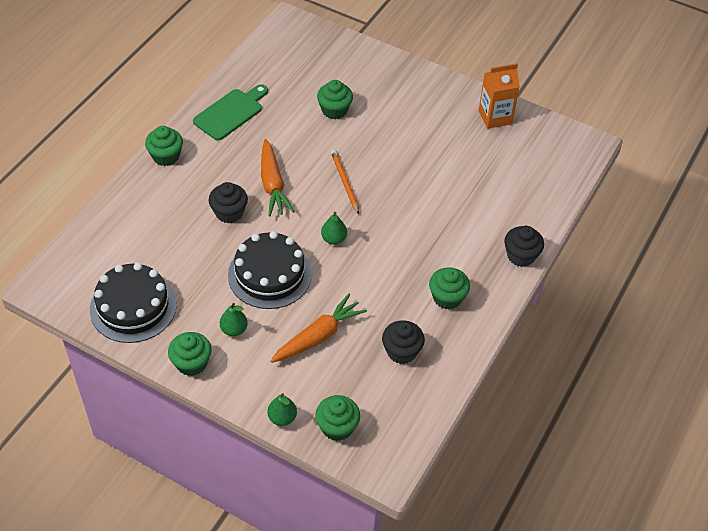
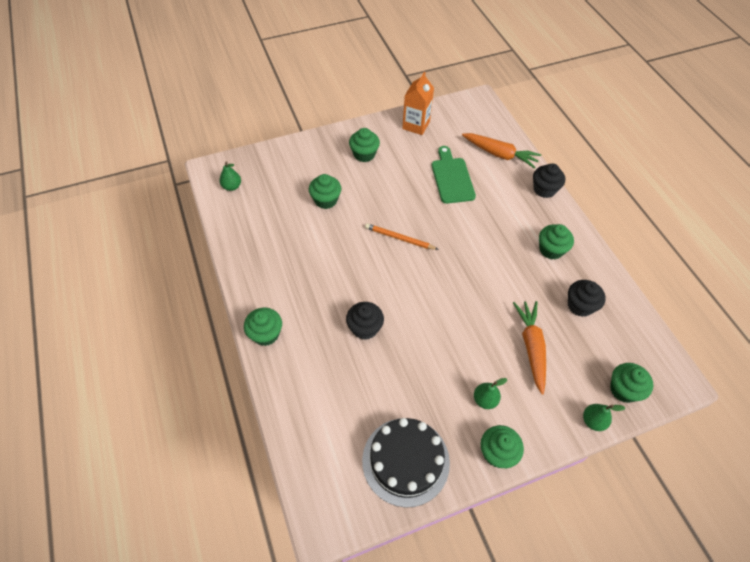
camera: 50 degrees left, 5 degrees up
(230, 113) = (264, 262): green cutting board -> green cutting board (452, 178)
(269, 274) = (448, 340): black cake -> none
(273, 185) = (362, 282): orange carrot -> orange carrot (500, 154)
(334, 239) = (447, 279): green pear -> green pear (232, 186)
(415, 103) = (364, 154): none -> green cupcake

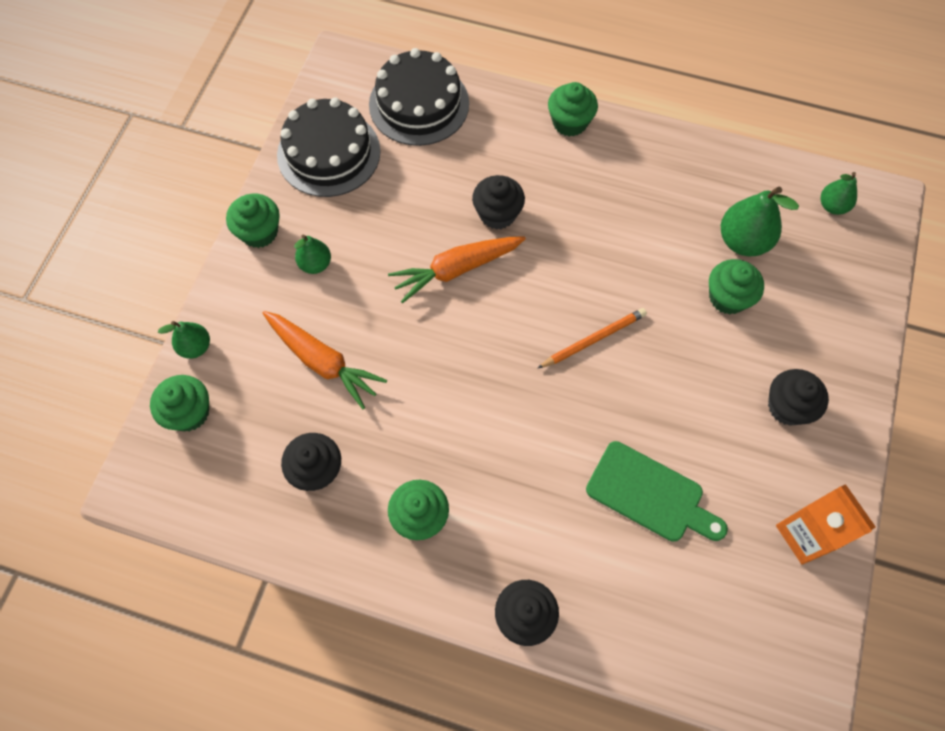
camera: 130 degrees right, 10 degrees up
(285, 210) = (743, 241): none -> green pear
(319, 434) = (419, 104): none -> black cake
(364, 154) = (787, 407): green cupcake -> black cupcake
(500, 154) = (646, 615): orange carrot -> orange carrot (456, 270)

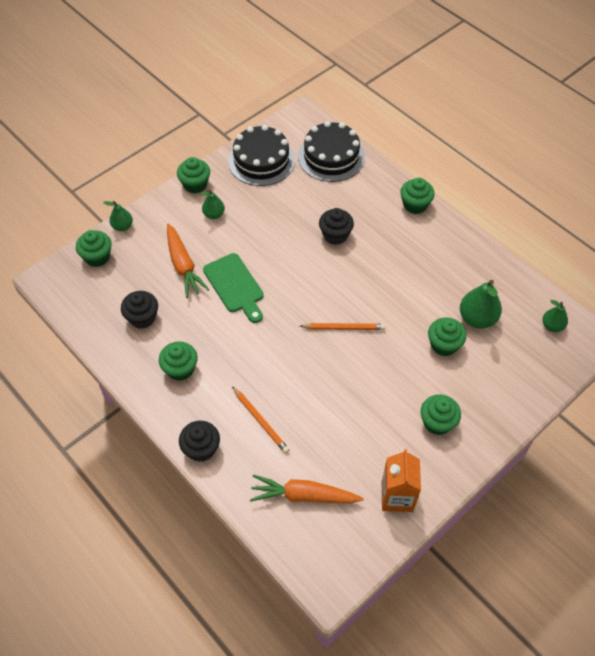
camera: 30 degrees right, 10 degrees down
(456, 270) = (290, 253): orange carrot -> orange carrot (303, 496)
(574, 530) = (260, 421): none -> orange pencil
(650, 494) = (318, 425): green cutting board -> green cutting board (235, 286)
(787, 407) = (437, 422): black cupcake -> green cupcake

